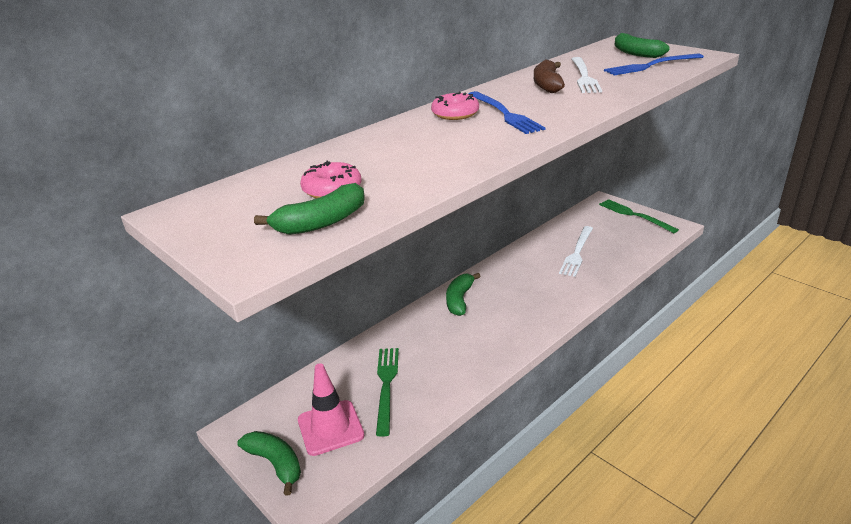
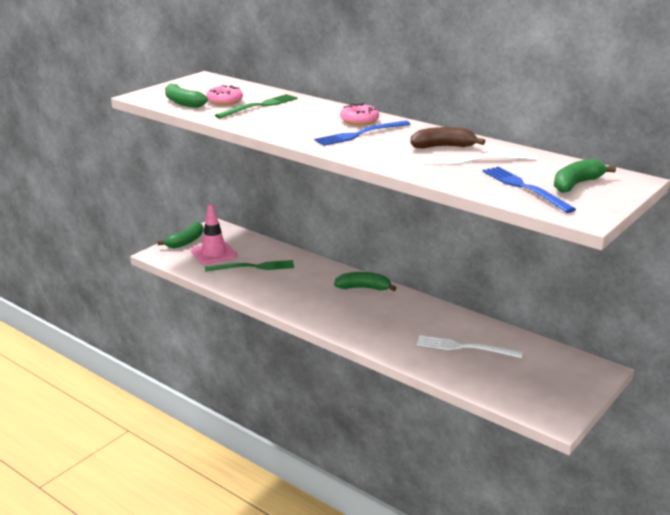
camera: 80 degrees right, 5 degrees down
(635, 215) = (572, 391): green fork -> green fork (259, 106)

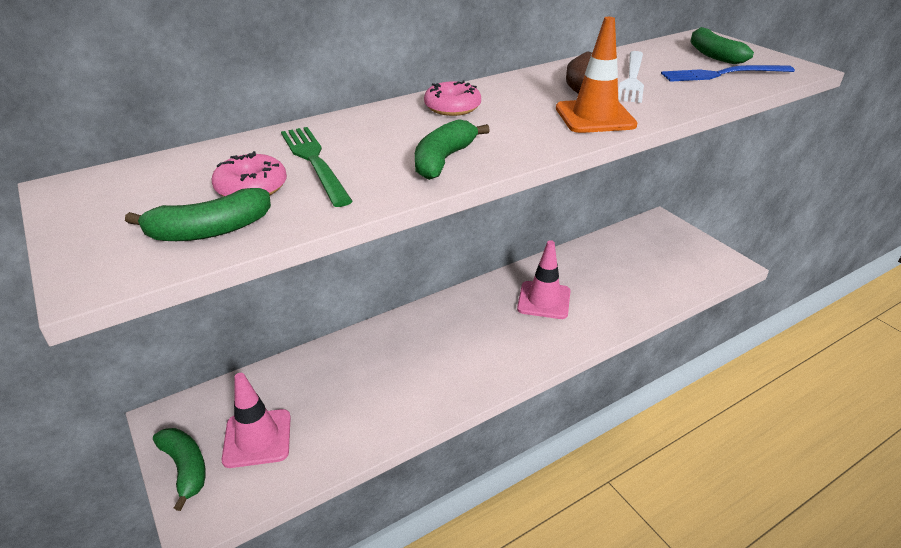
camera: 70 degrees left, 10 degrees up
(253, 267) = (334, 400): green fork -> none
(360, 134) = (508, 115): blue fork -> none
(363, 288) = (452, 312): green banana -> green banana (443, 160)
(381, 154) = (595, 117): none -> orange traffic cone
(408, 322) = (544, 300): none -> pink traffic cone
(464, 347) = (605, 278): white fork -> none

